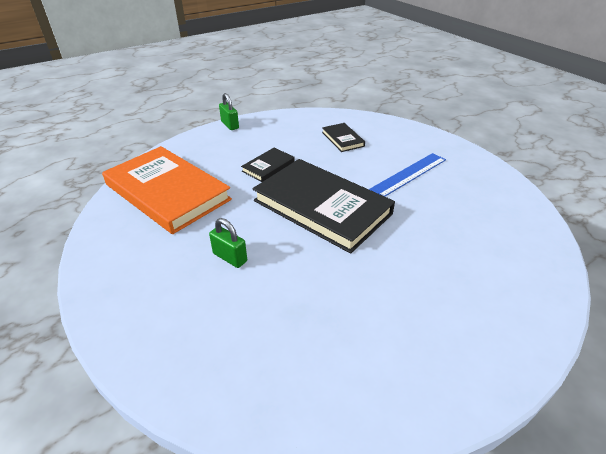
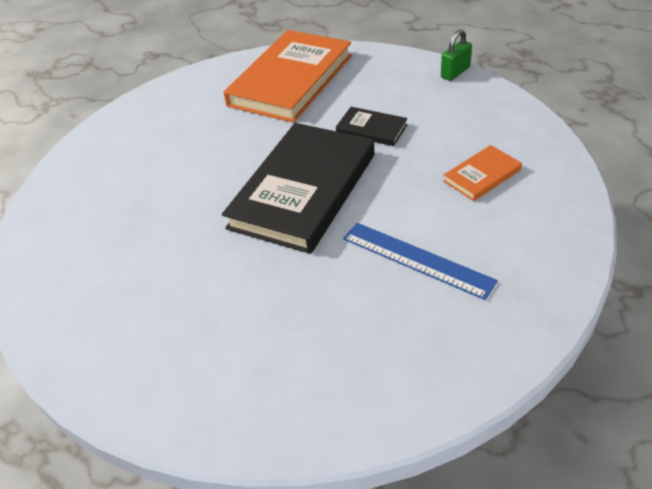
camera: 80 degrees right, 5 degrees up
(230, 257) = (202, 149): green padlock -> none
(342, 139) = (482, 175): black book -> orange book

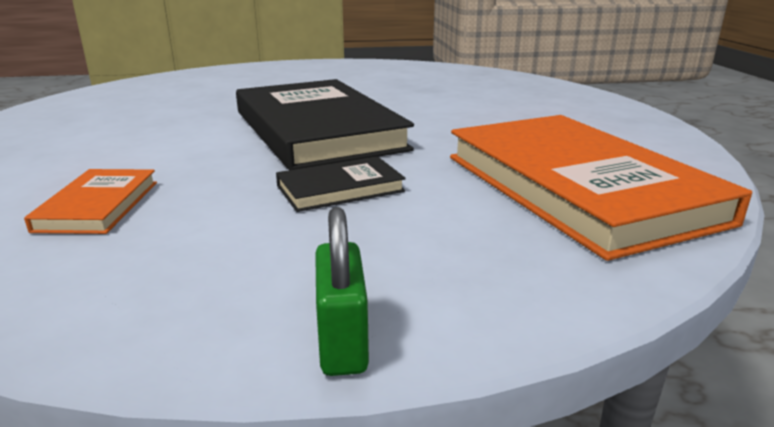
camera: 125 degrees right, 20 degrees down
(417, 259) = (127, 136): blue ruler -> none

